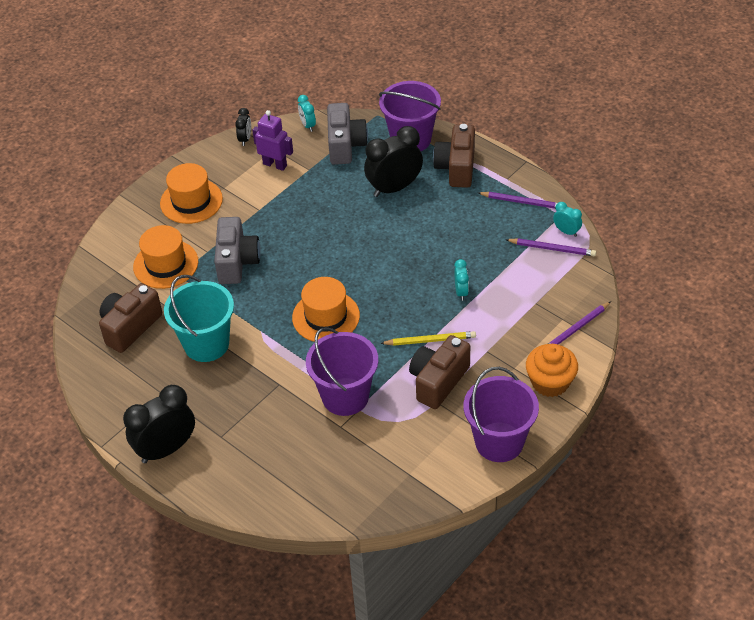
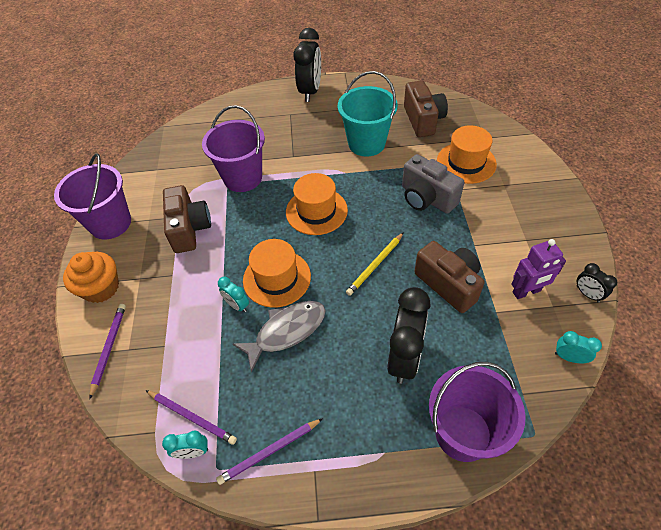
camera: 135 degrees right, 5 degrees up
(191, 201) = (527, 211): orange hat -> orange hat (277, 278)
(345, 145) = (507, 366): grey camera -> none
(430, 340) = (223, 250): yellow pencil -> yellow pencil (375, 265)
(446, 252) = (286, 331): none -> grey fish
(456, 168) = (378, 437): brown camera -> brown camera (448, 284)
(552, 248) = (192, 417): purple pencil -> purple pencil turned 120 degrees counterclockwise

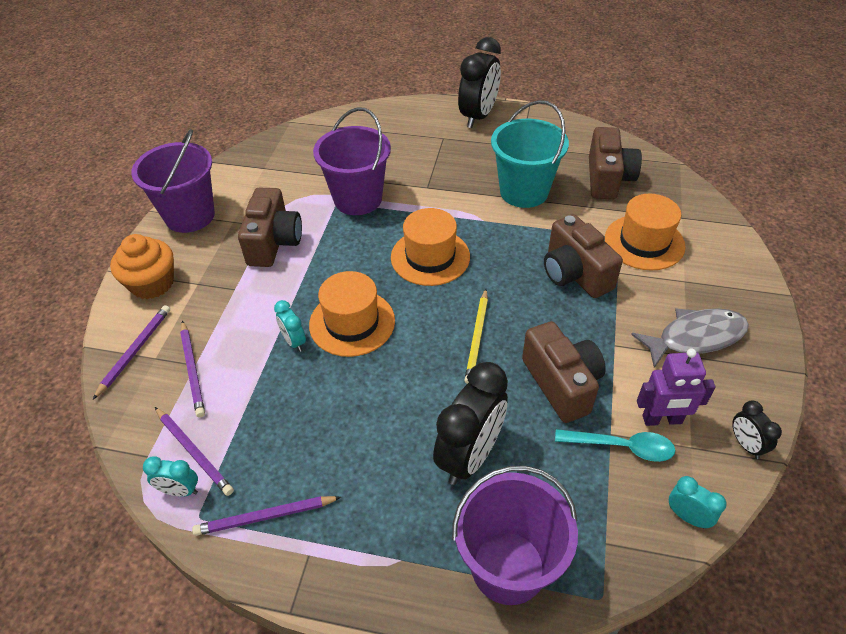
camera: 15 degrees right, 5 degrees down
(164, 350) = (193, 370): none -> purple pencil
(286, 331) = (339, 386): grey fish -> grey fish (695, 337)
(375, 265) = (477, 338): yellow pencil -> yellow pencil turned 45 degrees counterclockwise
(427, 198) = (575, 274): grey camera -> brown camera
(507, 319) = (621, 447): none -> turquoise spoon

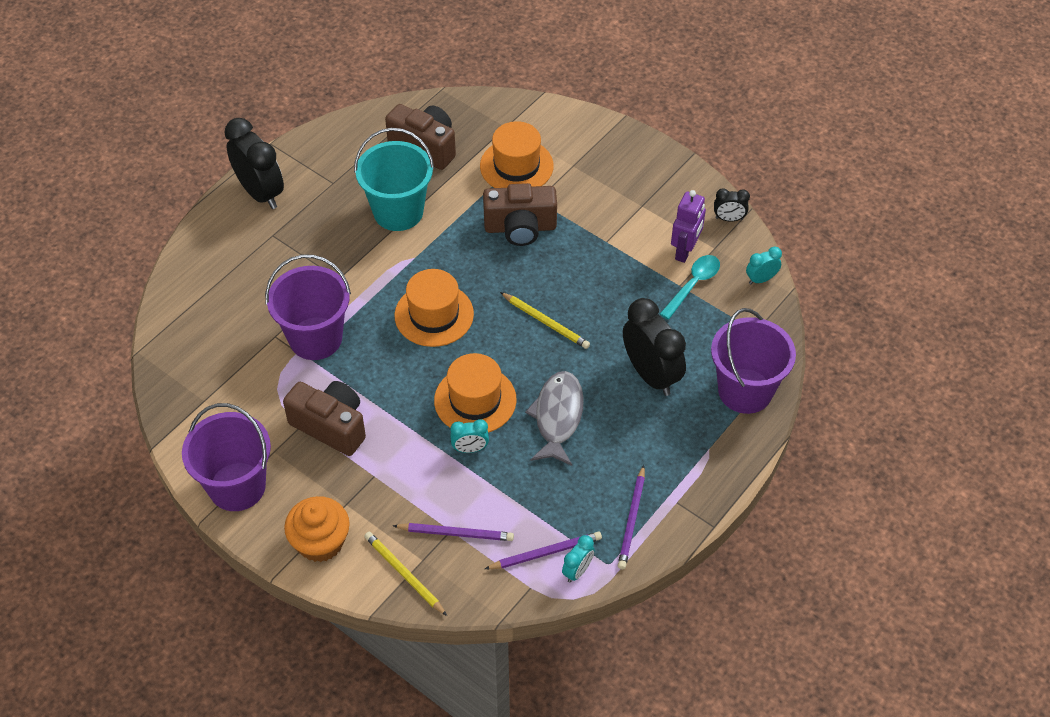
camera: 65 degrees left, 5 degrees up
(135, 351) = (404, 574): purple pencil -> yellow pencil
(562, 383) = (621, 291): brown camera -> none
(695, 337) = (629, 191): grey fish -> grey fish (558, 417)

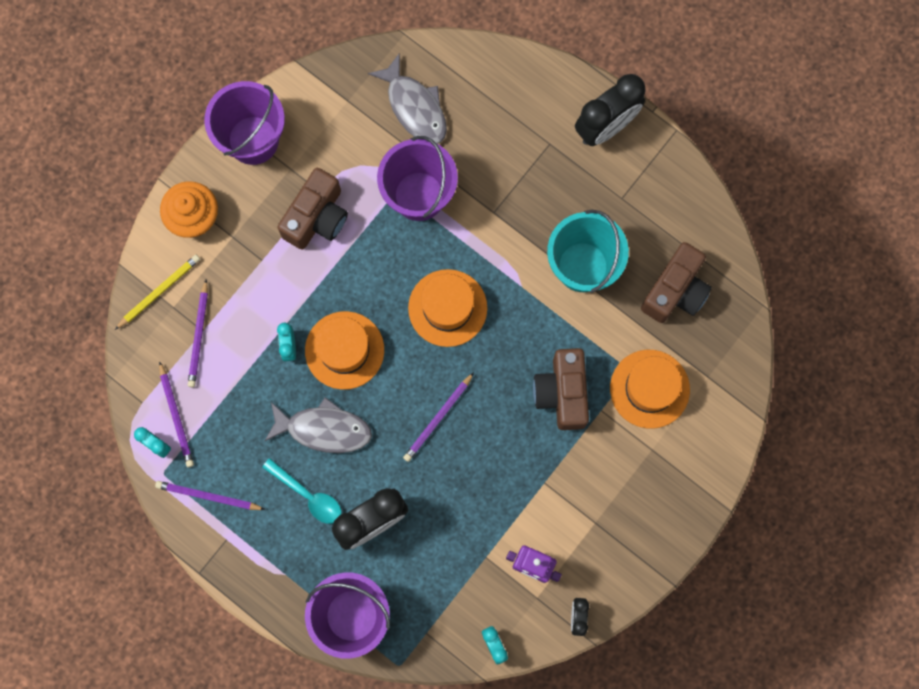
camera: 90 degrees right, 25 degrees up
(219, 342) = (414, 107): none -> grey fish
(546, 322) = (438, 418): yellow pencil -> purple pencil
(693, 285) = (486, 571): turquoise spoon -> turquoise spoon (308, 495)

